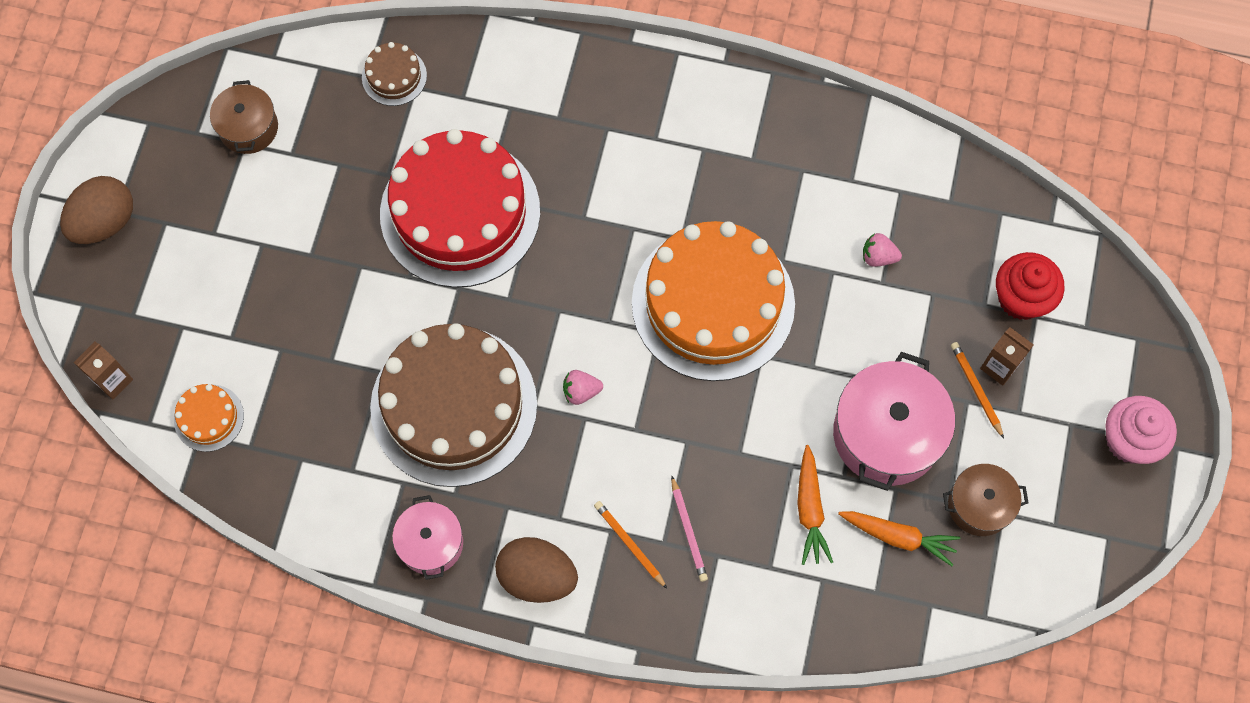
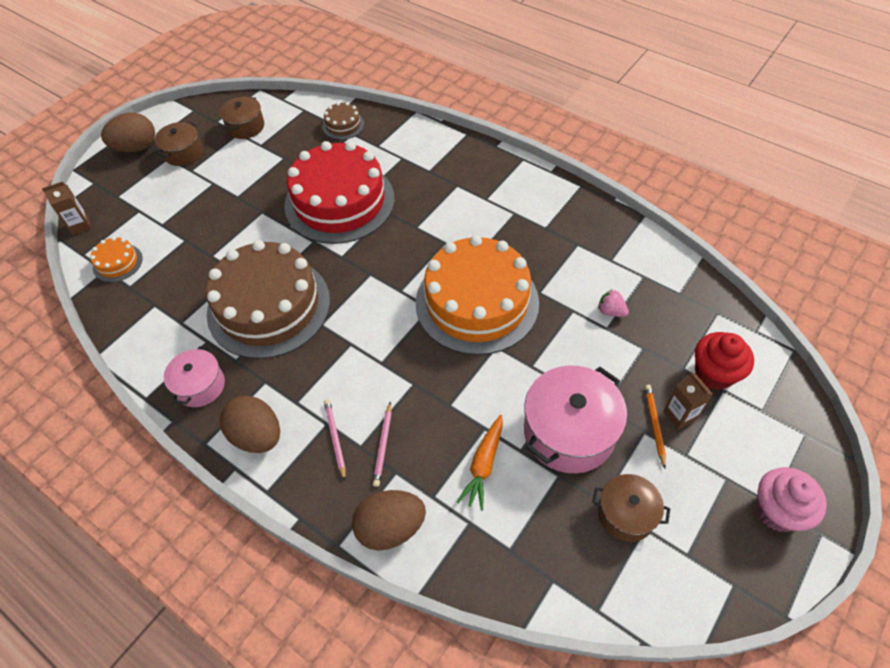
camera: 25 degrees right, 15 degrees down
(183, 207) = (183, 153): none -> brown pot
(581, 391) = (357, 326): pink strawberry -> none
(629, 544) = (335, 438): orange pencil -> pink pencil
(741, 619) = (390, 528): none -> brown egg
(897, 536) = (546, 513): orange carrot -> none

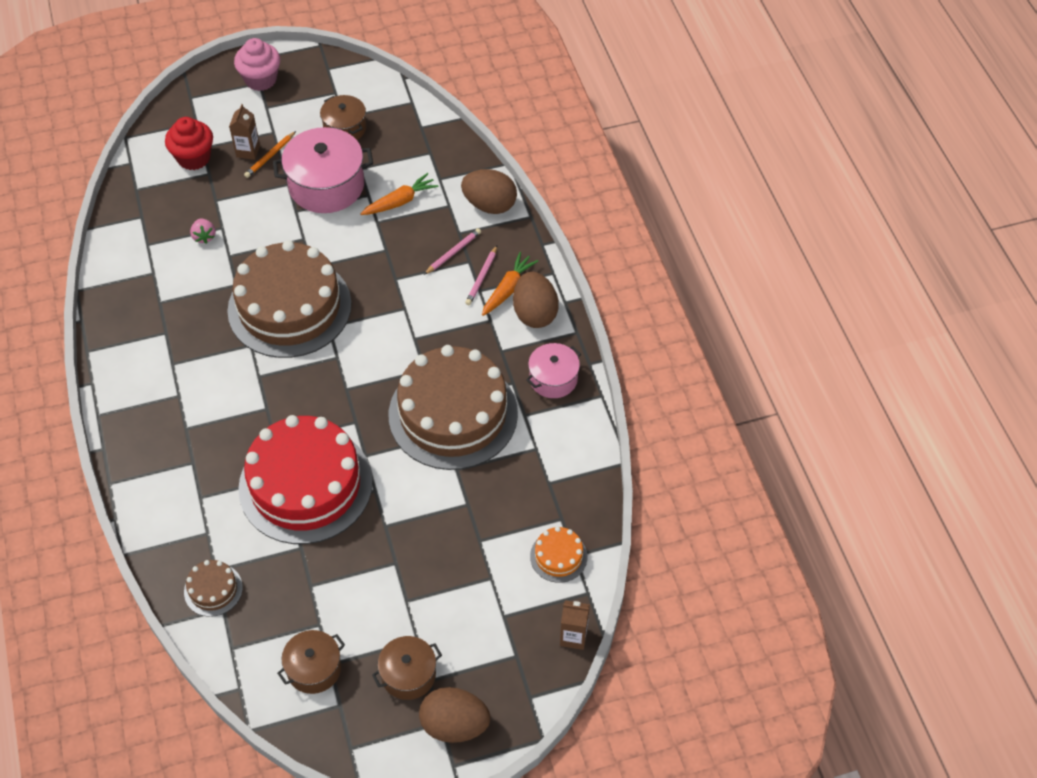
camera: 145 degrees left, 0 degrees up
(300, 443) = (508, 289): none -> orange carrot
(477, 302) = (289, 307): orange cake -> brown cake

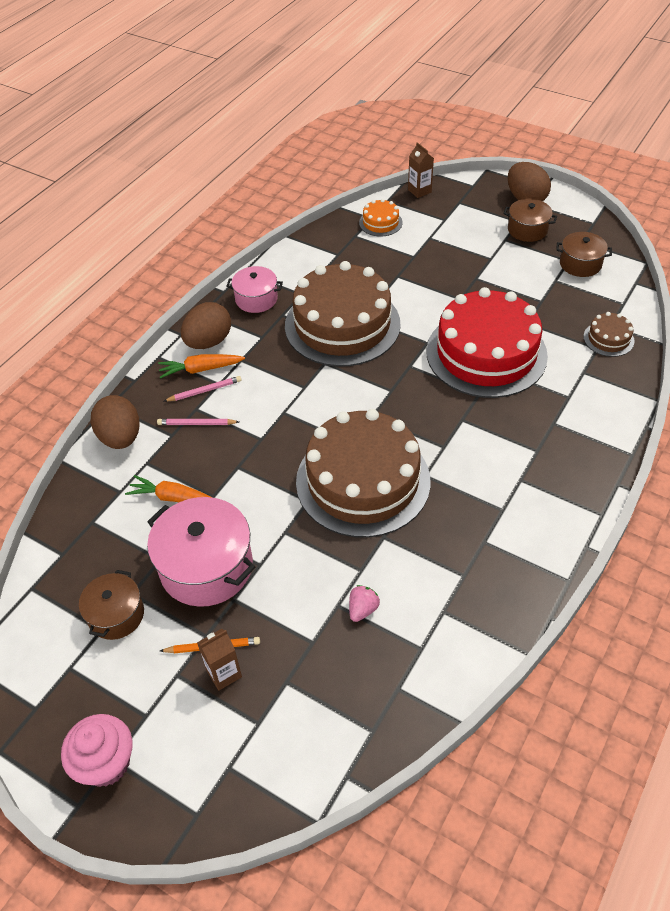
camera: 130 degrees left, 5 degrees down
(194, 158) = (280, 717): red cupcake -> none

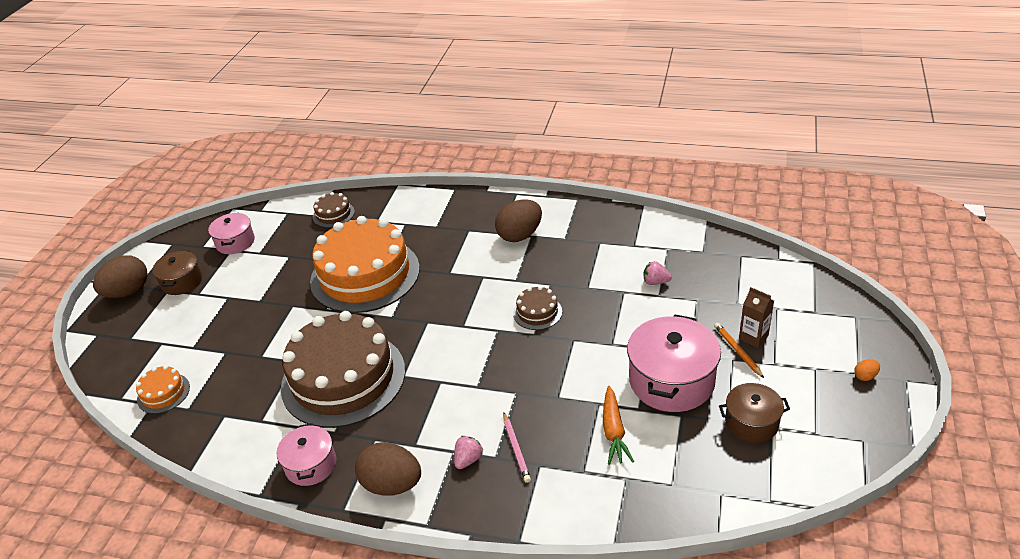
camera: 105 degrees left, 10 degrees down
(106, 763) = (865, 376): pink cupcake -> orange egg
(120, 437) = (559, 509): brown egg -> brown egg (520, 235)
(201, 369) = (437, 475): orange carrot -> none
(204, 391) = (468, 459): pink pencil -> pink strawberry
(363, 481) = (537, 312): brown cake -> brown cake, size x0.42
(419, 191) = (103, 375): brown carton -> none
(486, 353) = (365, 275): red cake -> orange cake
(580, 264) = (235, 242): brown pot -> pink pot

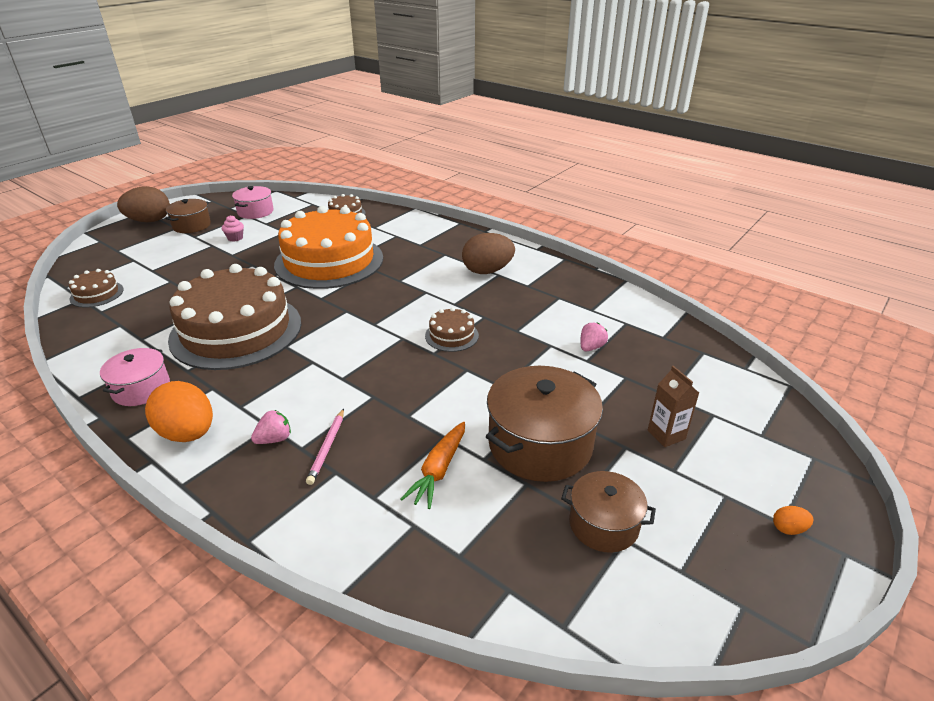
camera: 20 degrees right, 5 degrees down
(163, 393) = (97, 294): orange cake -> brown cake
(244, 281) = (235, 238): none -> pink cupcake
(392, 484) = (188, 433): brown egg -> orange egg
(655, 282) = (591, 347): pink strawberry -> pink strawberry turned 90 degrees clockwise
(671, 380) = (540, 444): pink pot -> brown pot
(737, 351) = (637, 442): orange pencil -> none

